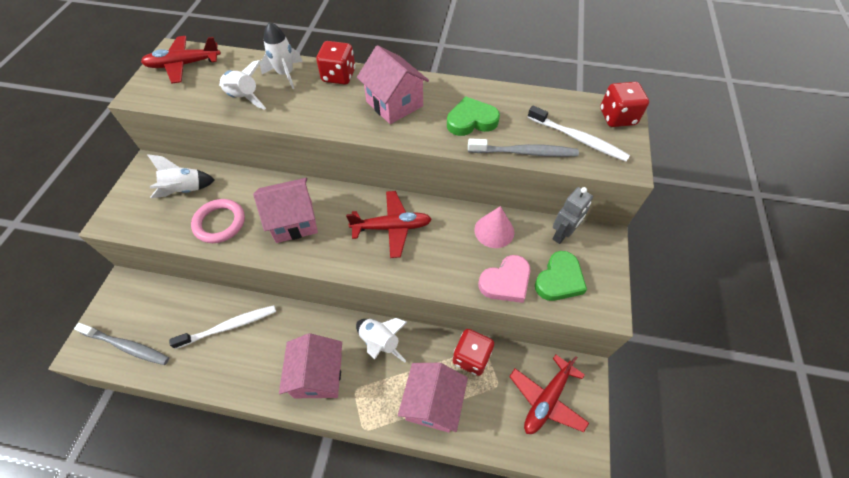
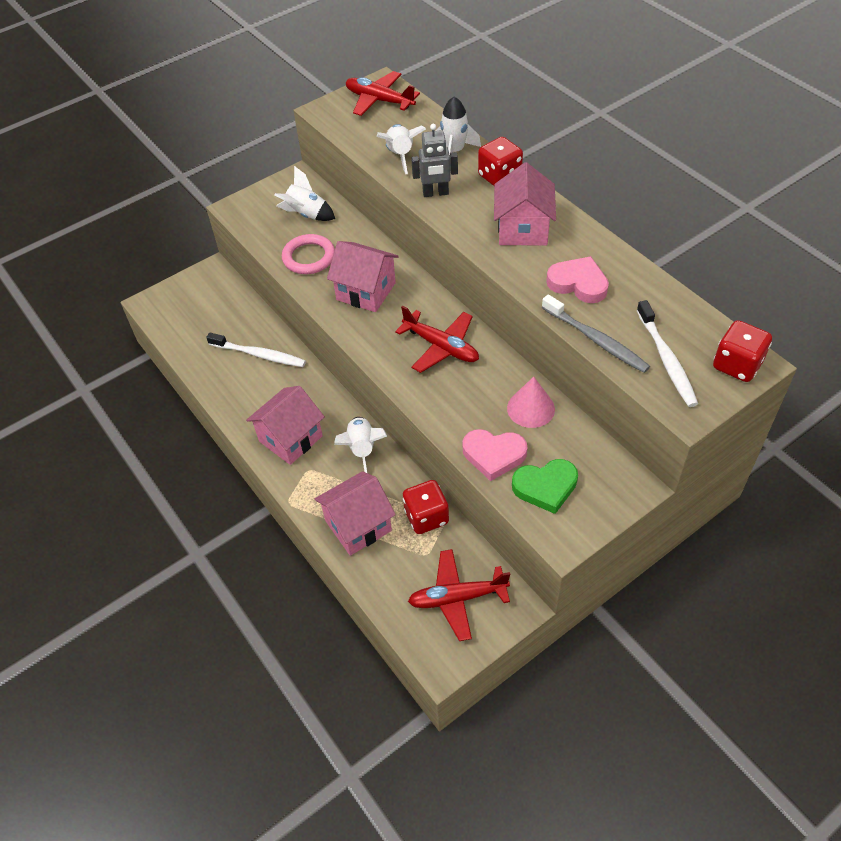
camera: 45 degrees right, 5 degrees down
(127, 346) = (179, 320): grey toothbrush -> none
(471, 121) = (578, 283): green heart -> pink heart
(562, 234) = (594, 454): grey robot -> grey robot (435, 193)

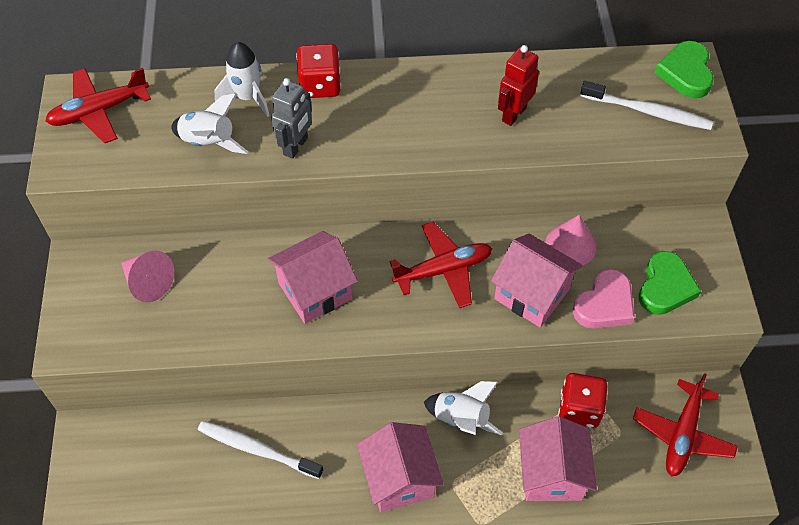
camera: 60 degrees left, 5 degrees up
(259, 354) = (257, 449): white toothbrush -> white toothbrush turned 120 degrees counterclockwise
(306, 214) = (148, 282): white rocket -> pink cone
(309, 257) = (218, 315): pink ring -> none
(523, 229) = (409, 111): pink house -> pink house (532, 294)
(578, 283) = (513, 114): pink heart -> red robot
(596, 339) = (590, 143): grey toothbrush -> none
(737, 365) = (685, 73): red dice -> green heart

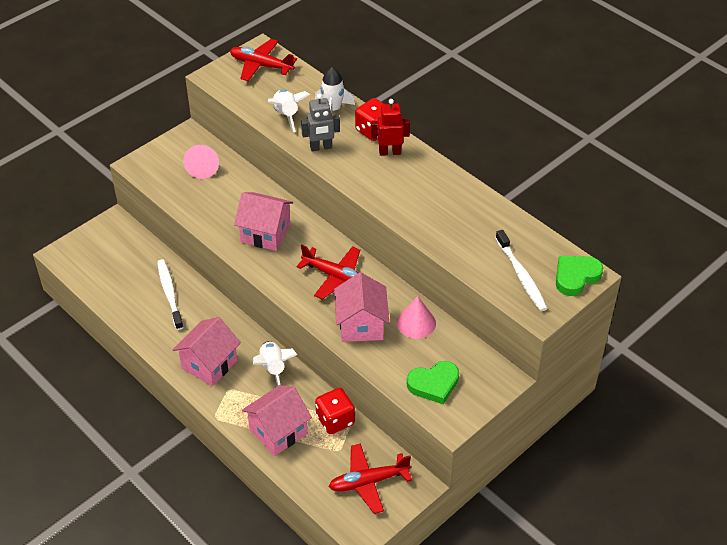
camera: 50 degrees right, 10 degrees down
(513, 114) = (447, 218): red robot -> red robot (390, 152)
(604, 304) = (389, 362): pink heart -> none

